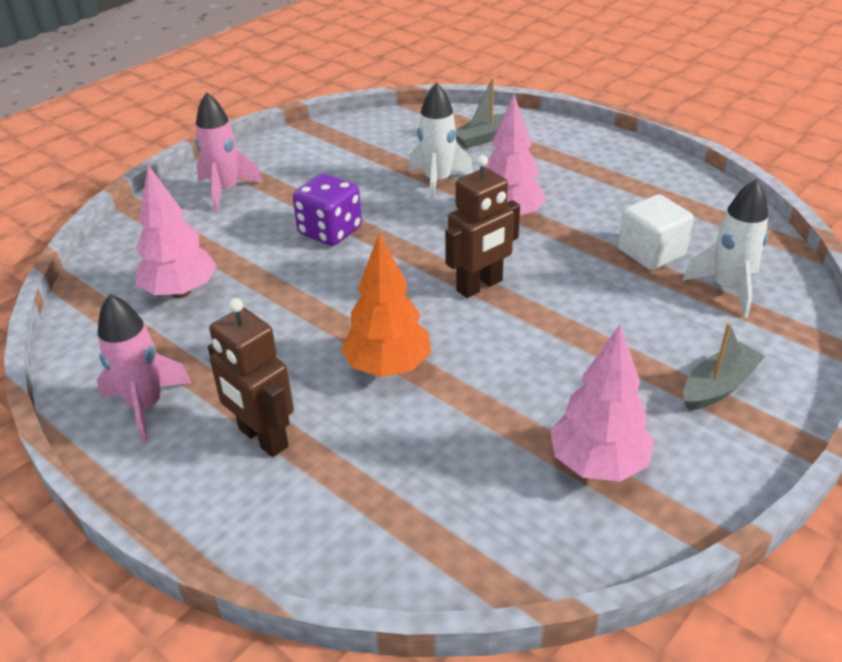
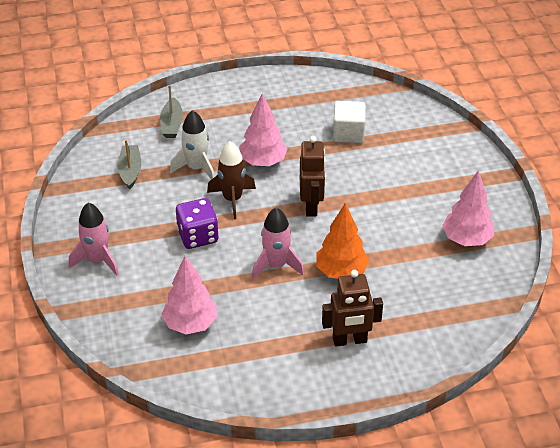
camera: 55 degrees left, 5 degrees up
(146, 406) = (282, 376): pink rocket -> pink rocket (276, 265)
(418, 226) = (232, 199): none -> brown rocket
(718, 386) = (456, 175): grey boat -> grey boat (130, 171)
(728, 289) = (400, 128): white rocket -> none

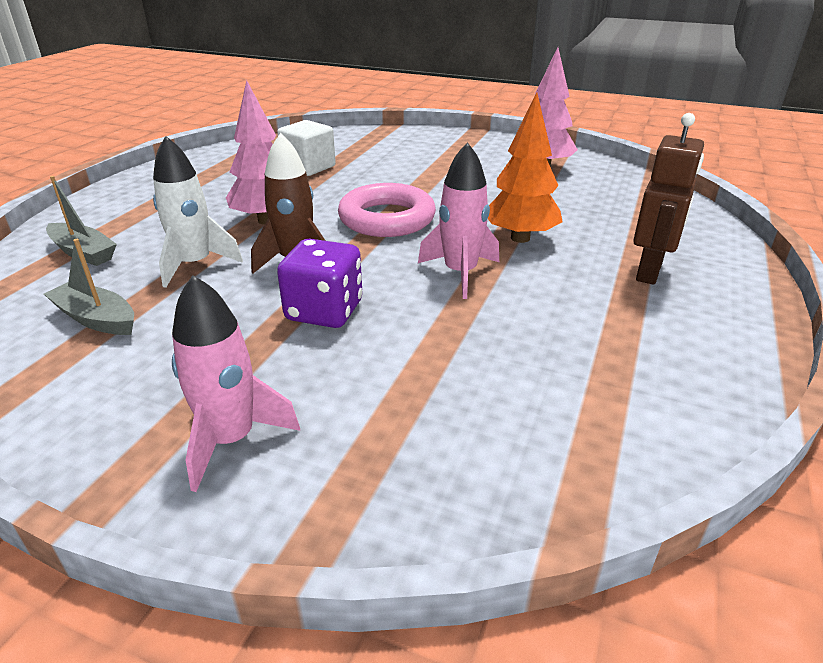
camera: 55 degrees left, 10 degrees down
(190, 324) = (507, 390): pink tree -> none
(311, 206) = (387, 218): brown robot -> pink ring

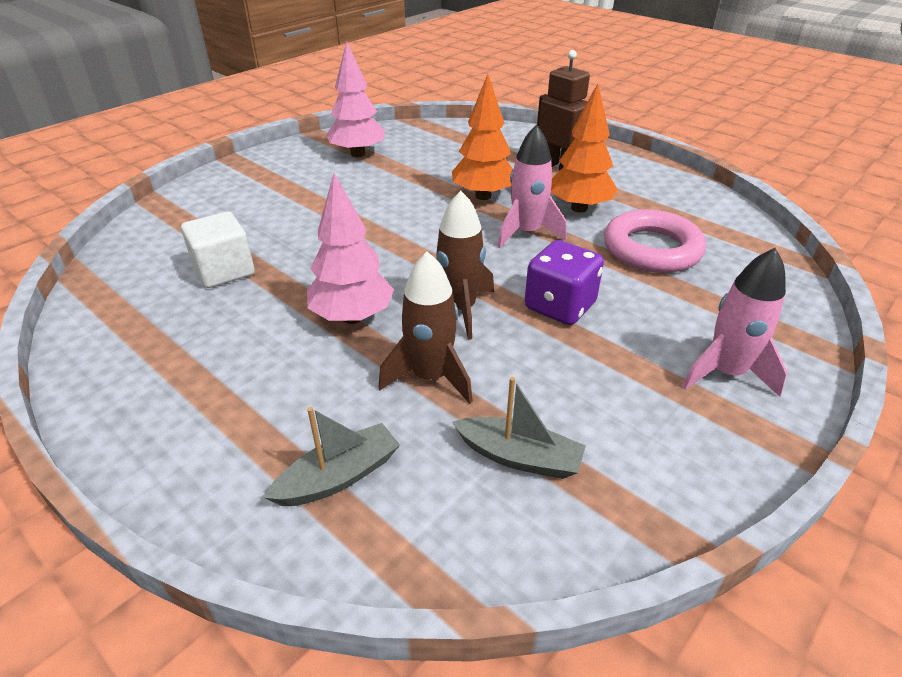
camera: 70 degrees left, 5 degrees up
(96, 319) = (519, 457): grey boat -> grey boat turned 120 degrees counterclockwise
(195, 265) = (430, 377): white rocket -> brown rocket
(387, 218) = (403, 246): pink ring -> pink ring (651, 249)
(550, 298) = (579, 208): none -> orange tree

